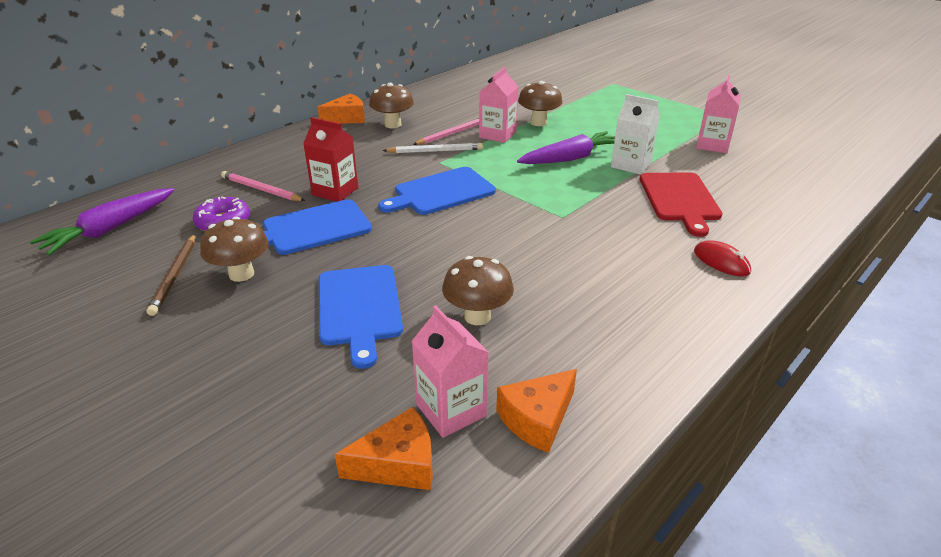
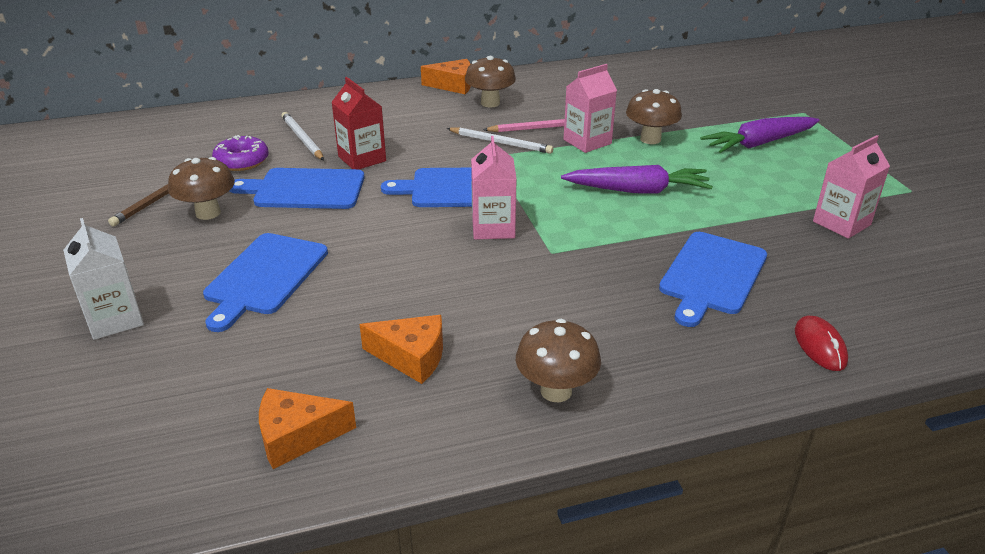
camera: 30 degrees right, 0 degrees up
(110, 229) = (155, 142): purple carrot -> purple carrot (759, 144)
(261, 189) = (302, 139): pink pencil -> white pencil
(398, 464) = (151, 421): orange cheese -> orange cheese (411, 357)
(451, 410) = (238, 396): pink carton -> pink carton (493, 228)
(477, 316) = (353, 323): brown mushroom -> brown mushroom (556, 391)
(631, 165) = (701, 218): white carton -> white carton (115, 319)
(680, 199) = (712, 276): red cutting board -> blue cutting board
(721, 261) = (672, 362): red mouse -> red mouse (820, 346)

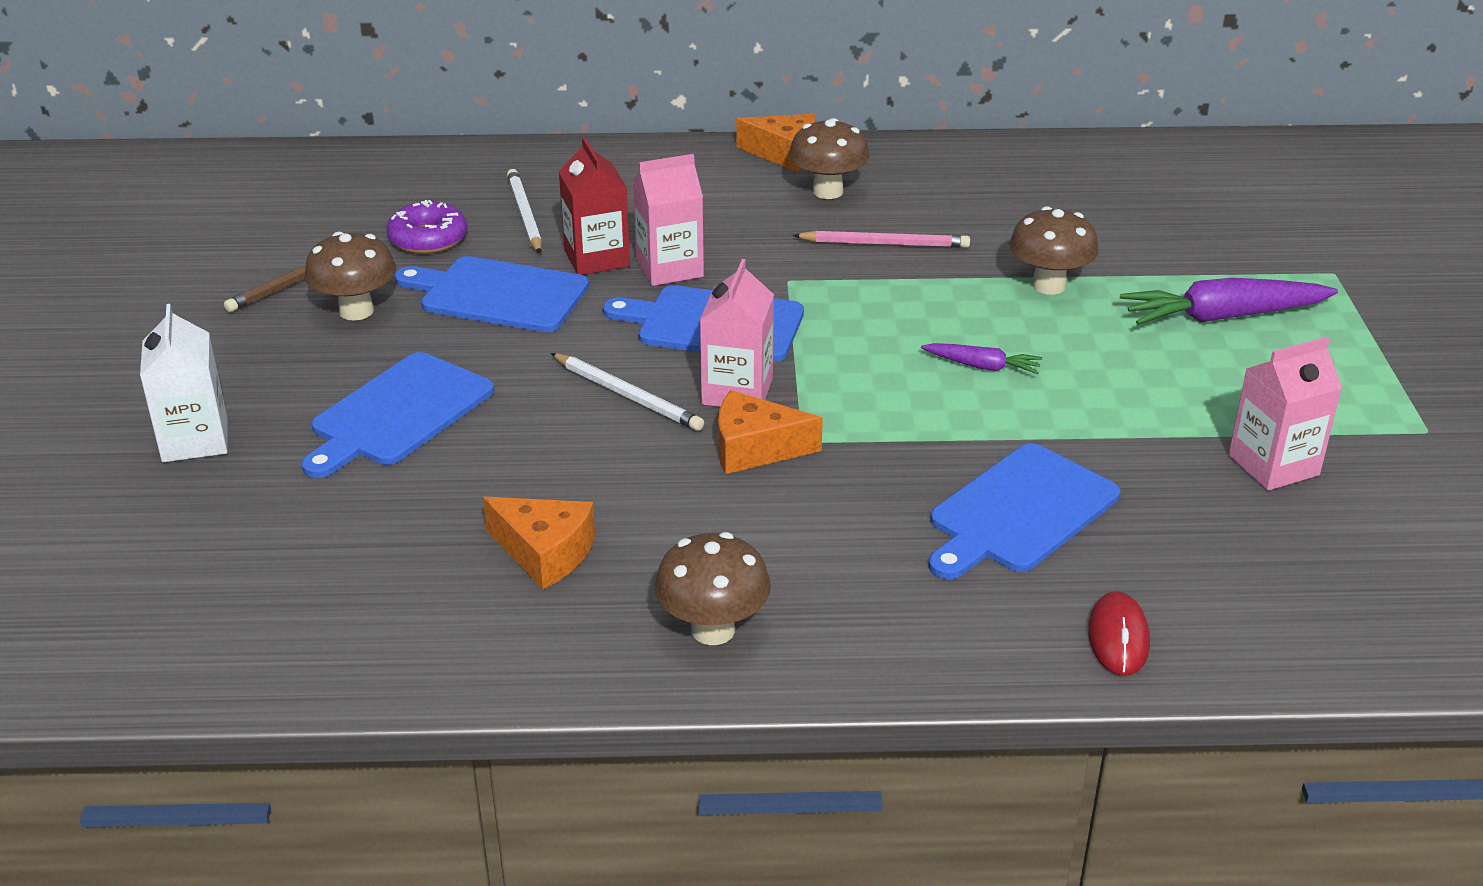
camera: 15 degrees right, 0 degrees up
(297, 436) = (364, 625): orange cheese -> orange cheese (755, 449)
(501, 143) = (812, 260): white pencil -> white pencil (628, 395)
(587, 142) = (946, 276): pink carton -> pink carton (669, 268)
(638, 190) = (982, 366): purple carrot -> purple carrot, size x0.53

